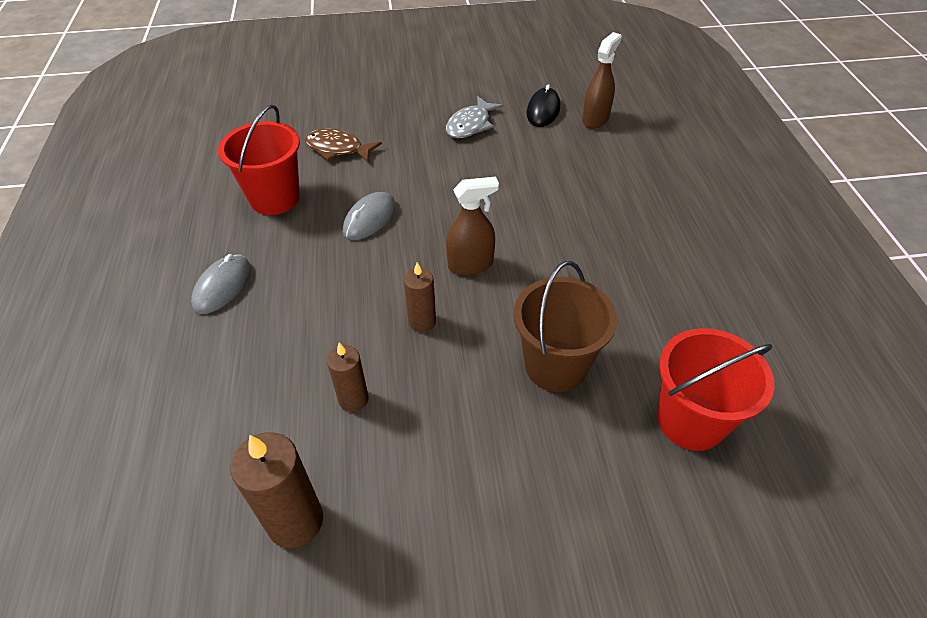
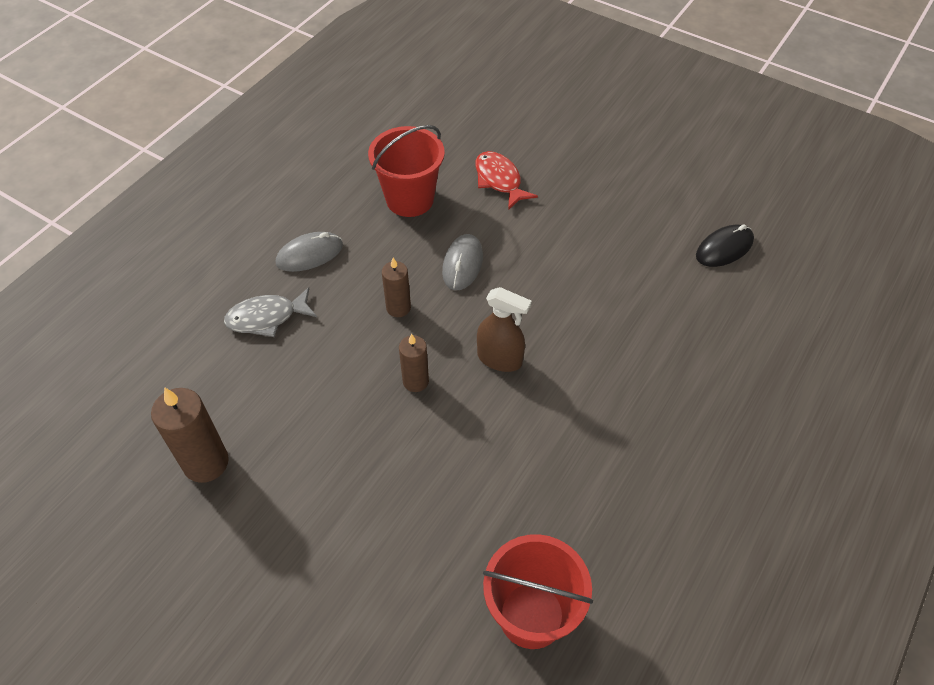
camera: 40 degrees right, 5 degrees up
(338, 149) = (499, 180): brown fish -> red fish
(353, 399) = (314, 406): brown candle -> brown candle (398, 308)
(370, 219) = (462, 264): grey mouse -> grey mouse turned 60 degrees counterclockwise
(470, 125) = (637, 223): grey fish -> grey fish (267, 318)
(555, 366) = (476, 491): brown bucket -> none
(595, 119) = (767, 289): brown spray bottle -> none

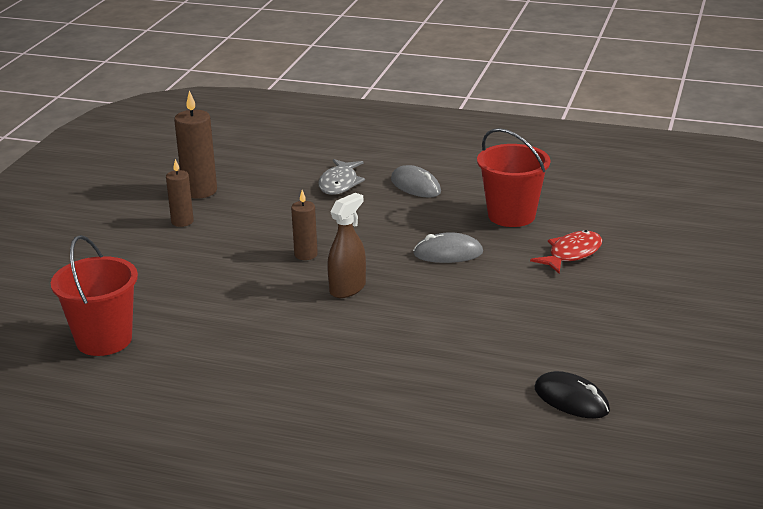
camera: 75 degrees right, 25 degrees down
(267, 318) = (339, 183): grey fish -> grey fish turned 135 degrees counterclockwise
(398, 308) = (380, 233): brown candle -> brown candle (182, 221)
(500, 359) = (347, 288): brown spray bottle -> brown spray bottle turned 150 degrees counterclockwise

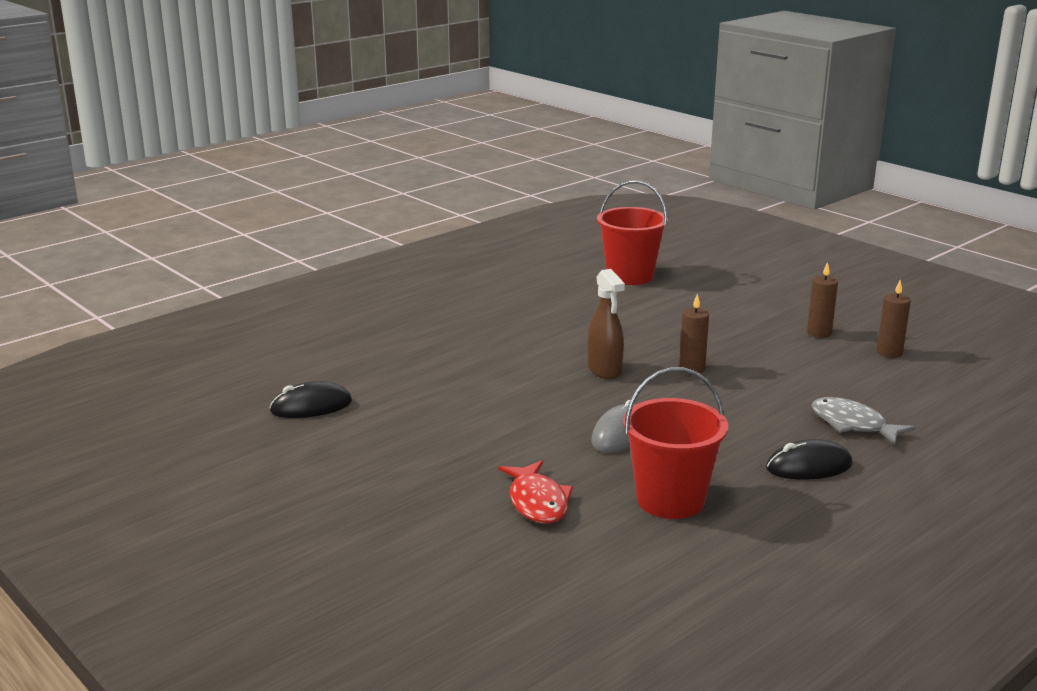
camera: 120 degrees right, 5 degrees down
(200, 191) = (889, 353): brown candle -> brown candle, size x0.62
(415, 186) = (809, 466): grey mouse -> black mouse

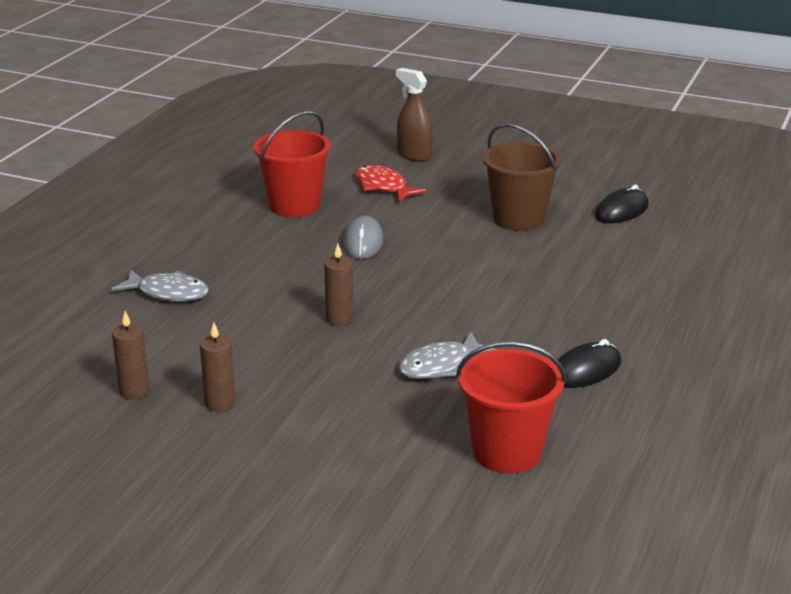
camera: 155 degrees right, 5 degrees up
(428, 422) = (518, 219): none -> brown bucket
(604, 370) = (421, 297): brown spray bottle -> brown spray bottle (414, 155)
(632, 323) = (441, 366): none -> grey fish
(809, 466) = (200, 249): black mouse -> black mouse (585, 370)

